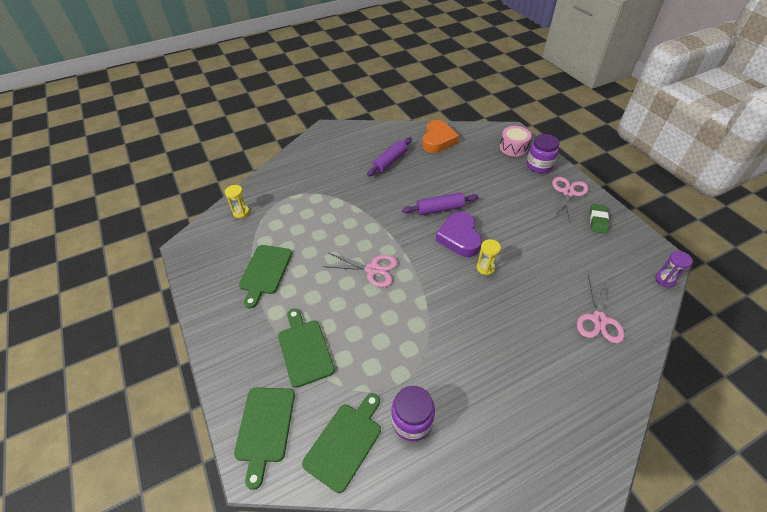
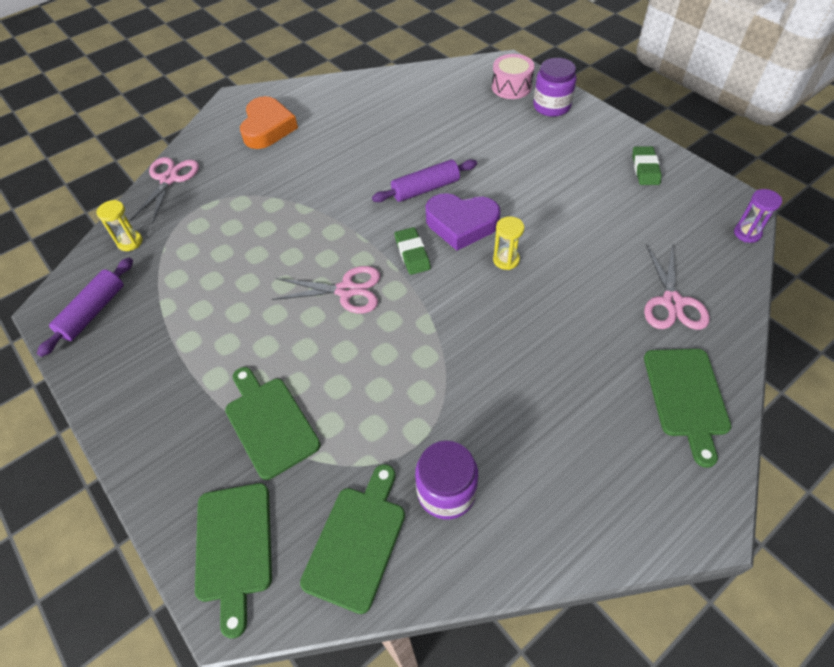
camera: 10 degrees left, 5 degrees up
(265, 272) = (186, 322): green cutting board -> green cutting board (686, 397)
(390, 161) = (340, 133): purple rolling pin -> purple rolling pin (93, 312)
(422, 252) = (412, 253): none -> green eraser
(438, 140) = (403, 92): orange heart -> orange heart (268, 128)
(459, 237) = (461, 224): purple heart -> purple heart turned 60 degrees counterclockwise
(568, 193) = (598, 137): pink scissors -> pink scissors (169, 179)

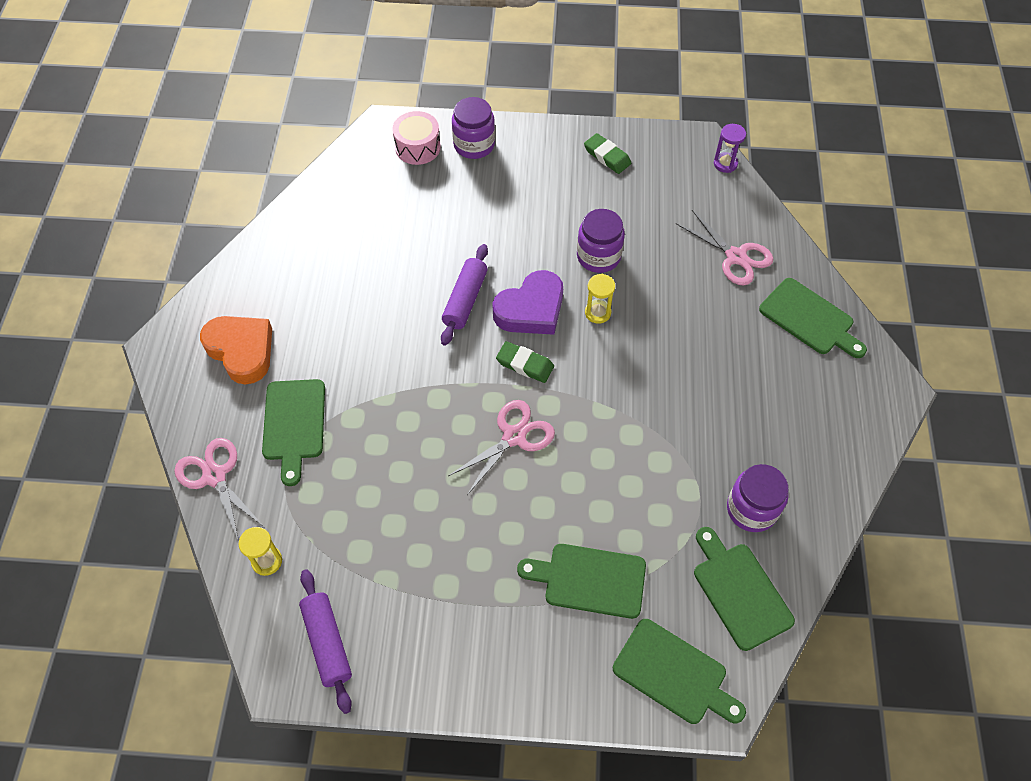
camera: 50 degrees left, 5 degrees up
(240, 184) = (294, 424): none -> green cutting board
(554, 226) = (598, 256): none -> purple jar

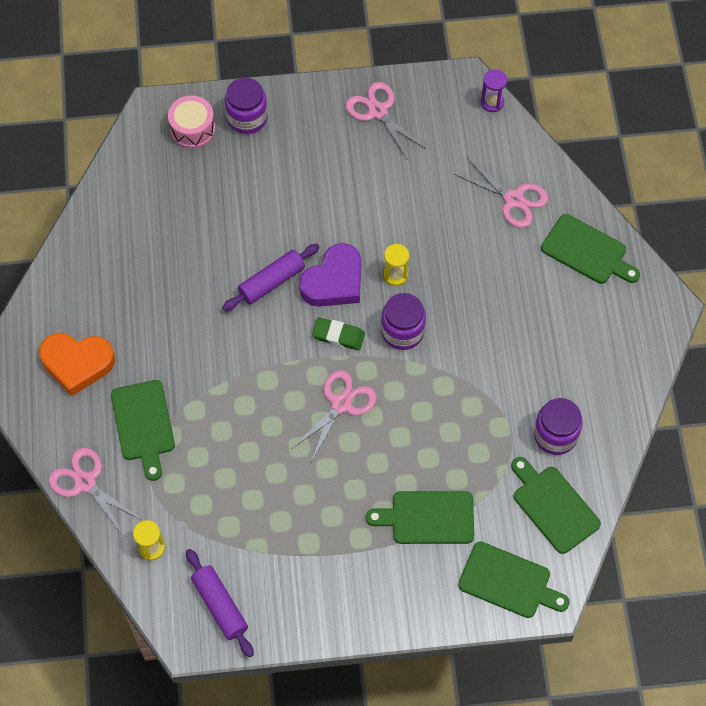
camera: 10 degrees left, 5 degrees up
(241, 351) = (77, 364): orange heart -> orange heart turned 150 degrees clockwise
(465, 300) = (271, 282): purple rolling pin -> purple rolling pin turned 45 degrees clockwise
(598, 256) = (387, 218): purple jar -> purple jar (402, 331)
(607, 156) = (378, 111): green eraser -> pink scissors

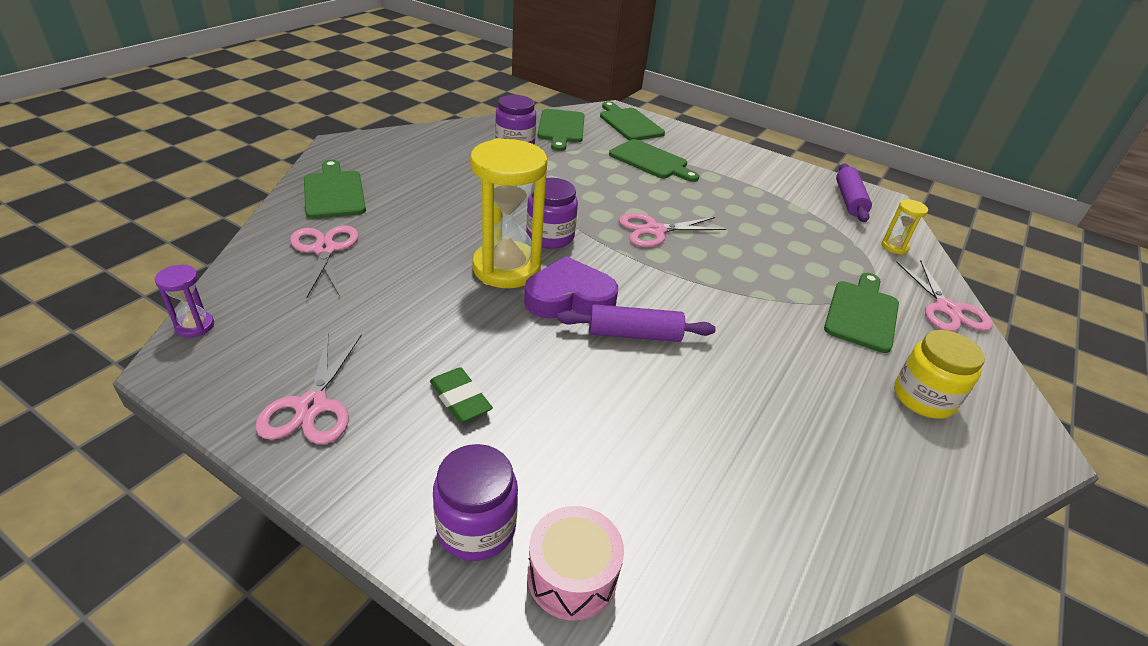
camera: 145 degrees left, 25 degrees down
(77, 364) = (923, 398): orange heart -> yellow jar
(338, 335) = (610, 264): green eraser -> green eraser (460, 399)
(395, 275) = (506, 268): yellow hourglass -> yellow hourglass, size x2.28

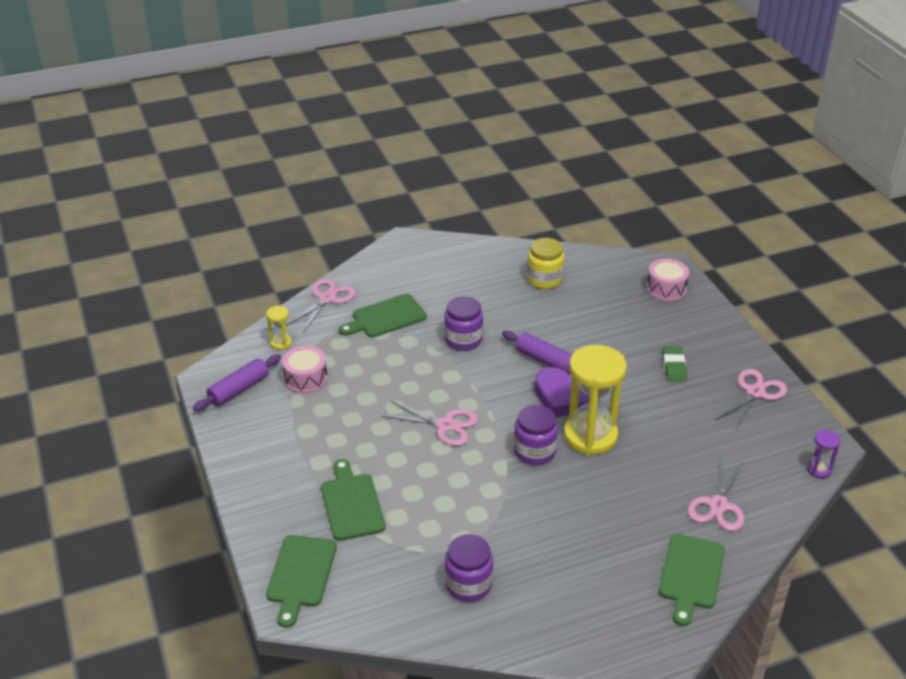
camera: 140 degrees left, 0 degrees up
(476, 527) = (696, 316): purple jar -> purple jar (463, 340)
(561, 128) = (389, 596): green cutting board -> none
(820, 225) = (306, 379): none -> pink drum
(923, 398) = (425, 274): yellow jar -> yellow jar (544, 279)

